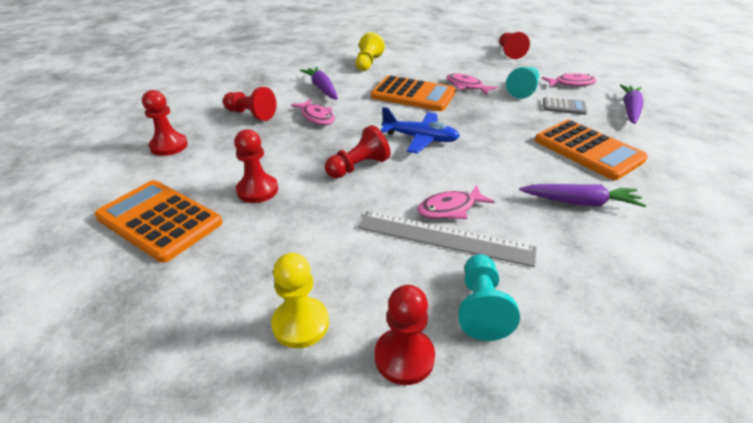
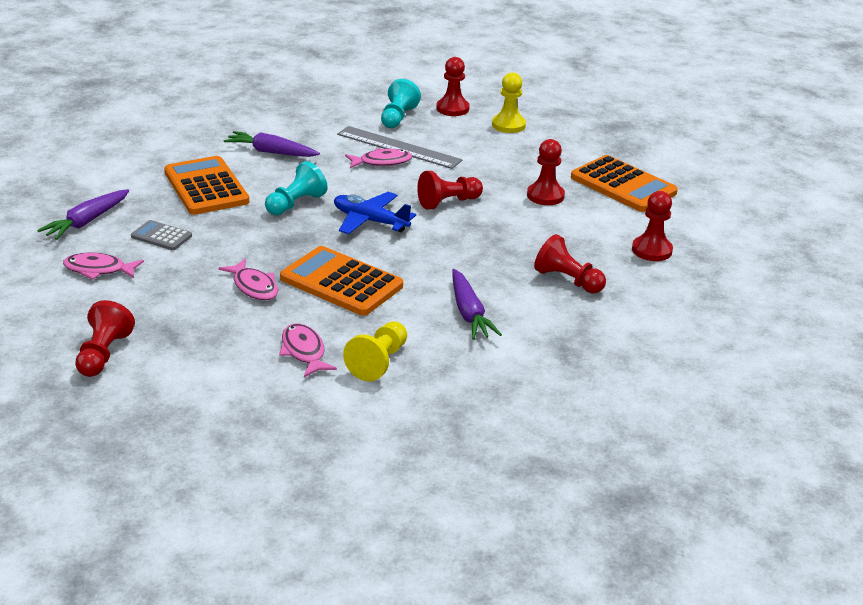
camera: 170 degrees left, 5 degrees down
(317, 117) = (482, 265): pink fish -> pink fish (304, 351)
(523, 90) = (181, 268): turquoise pawn -> turquoise pawn (295, 204)

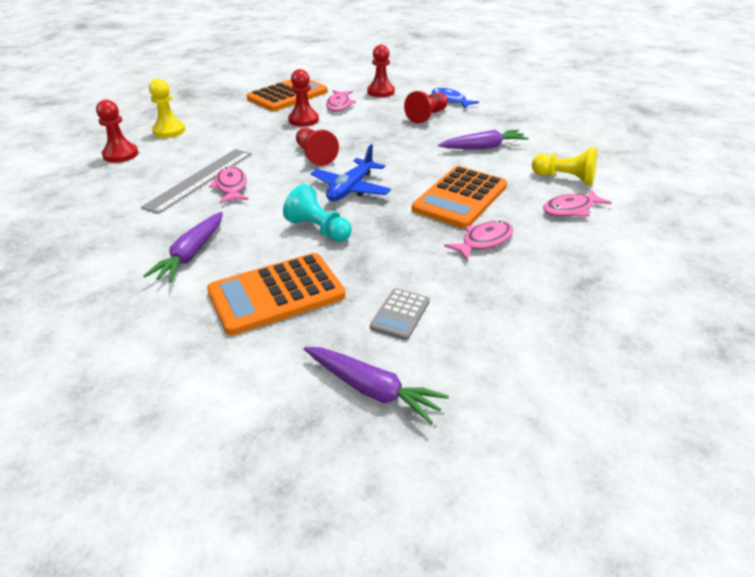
camera: 90 degrees left, 5 degrees up
(99, 270) = (489, 355): pink fish -> pink fish (339, 105)
(103, 354) = (646, 321): red pawn -> none
(398, 117) = (128, 181): turquoise pawn -> none
(629, 304) = (450, 100): none -> blue fish

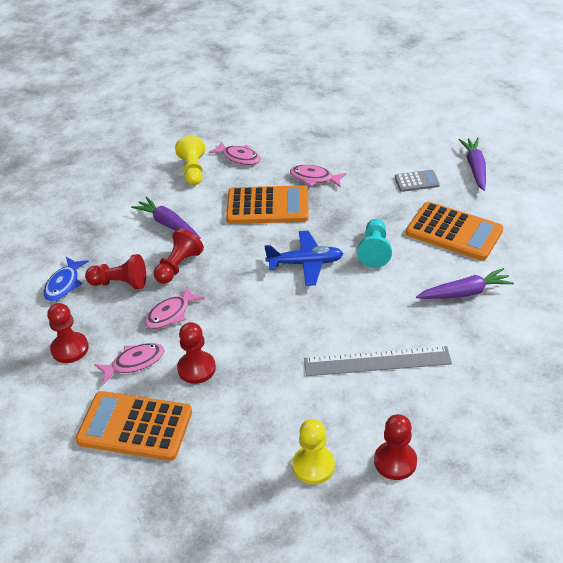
camera: 120 degrees left, 5 degrees up
(231, 187) = (368, 332): pink fish -> pink fish (171, 314)
(314, 155) = (268, 314): red pawn -> red pawn (178, 266)

